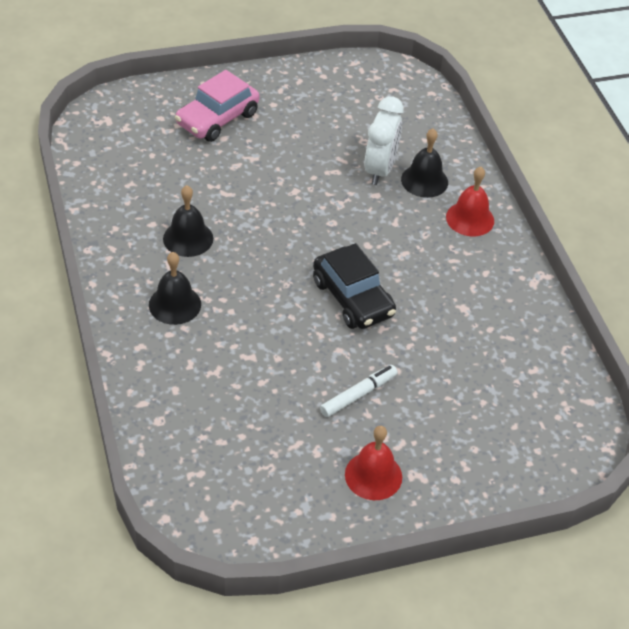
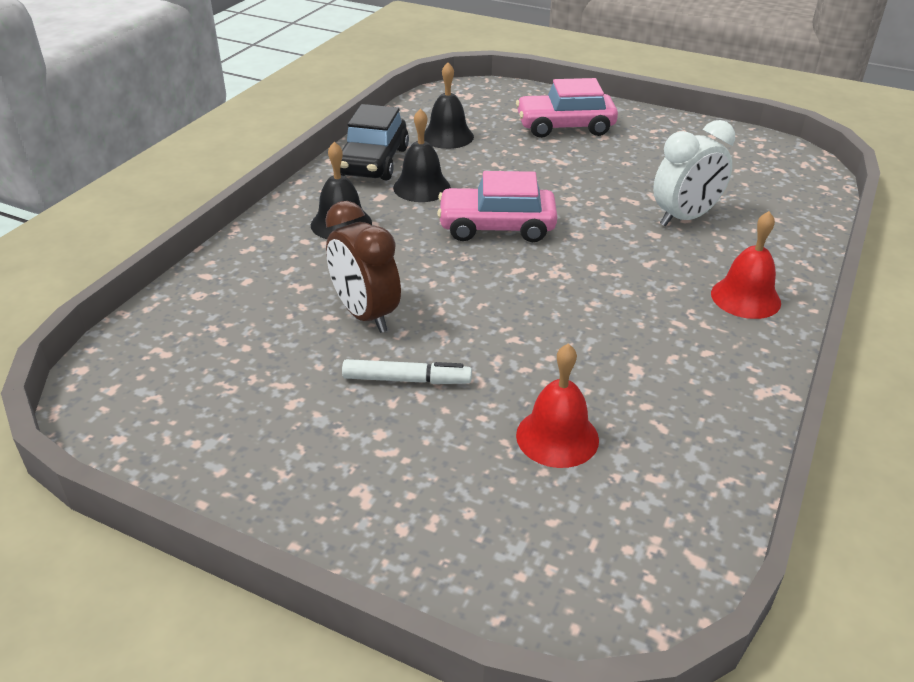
camera: 45 degrees right, 10 degrees down
(277, 245) = (496, 227): none -> pink car
(282, 366) = (365, 315): none -> brown clock
(352, 298) = (516, 299): black car -> black car (373, 162)
(373, 475) = (316, 461): red bell -> red bell (557, 437)
(424, 181) = (727, 245): black bell -> black bell (447, 136)

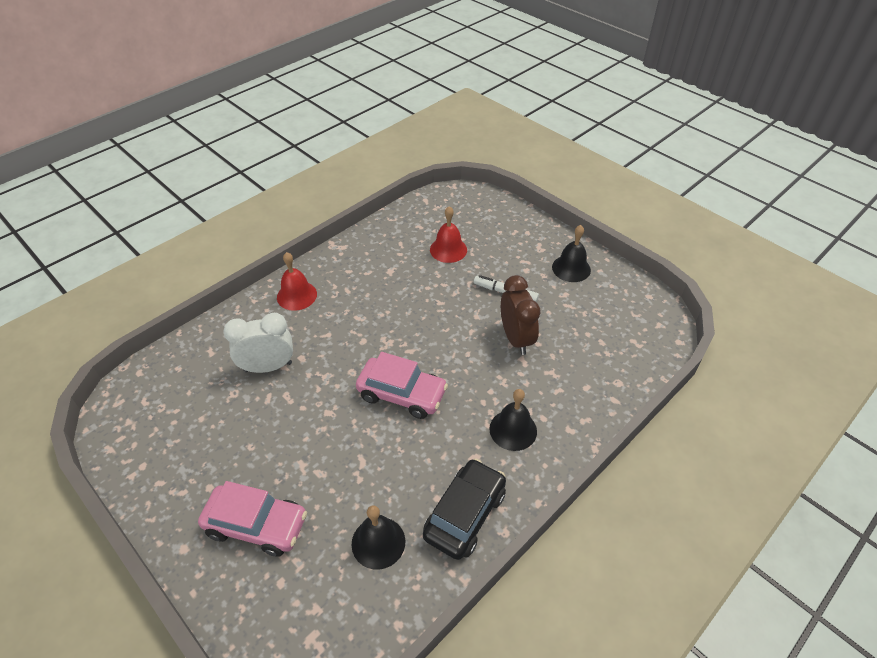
camera: 160 degrees left, 10 degrees up
(421, 187) = (436, 460): black bell -> black bell (571, 268)

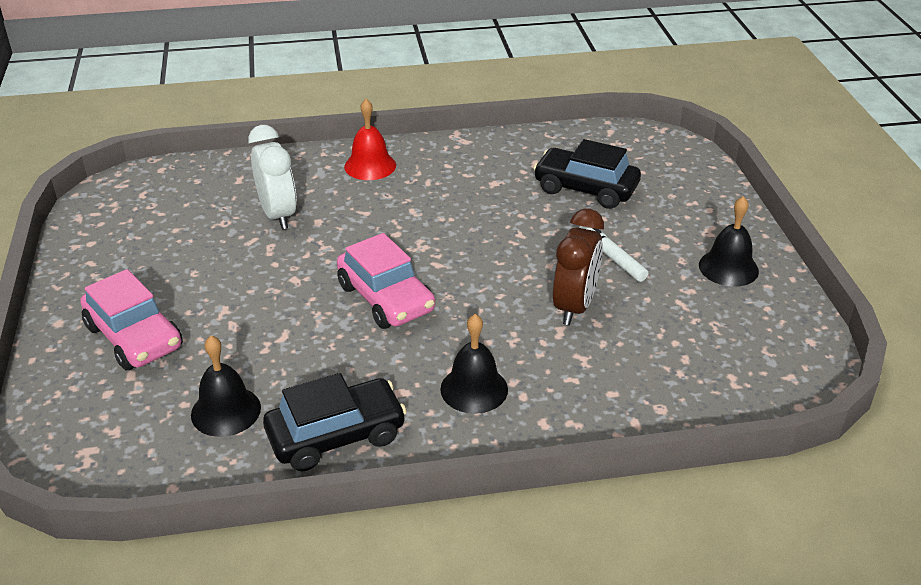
camera: 35 degrees right, 10 degrees down
(268, 367) = (278, 215): white clock -> white clock turned 45 degrees clockwise
(448, 249) = (585, 189): red bell -> black car

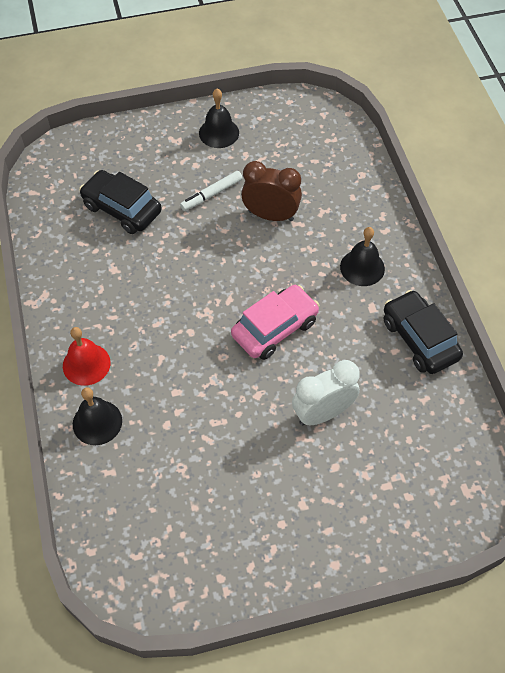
camera: 95 degrees left, 20 degrees up
(134, 337) = (344, 496): pink car -> none
(226, 411) = (411, 410): black bell -> black bell (97, 422)
(278, 215) = (168, 425): white clock -> white clock (323, 413)
(585, 189) = (122, 209): black car -> black car turned 105 degrees clockwise

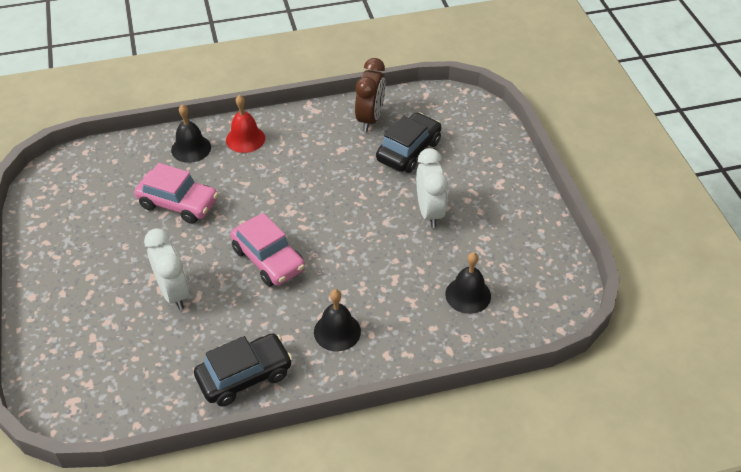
camera: 90 degrees right, 10 degrees down
(191, 425) = (178, 203): none -> pink car
(211, 194) = (429, 212): white marker -> white clock
(219, 133) = (513, 216): black bell -> black bell (468, 295)
(270, 215) = (404, 257): brown clock -> brown clock (370, 119)

